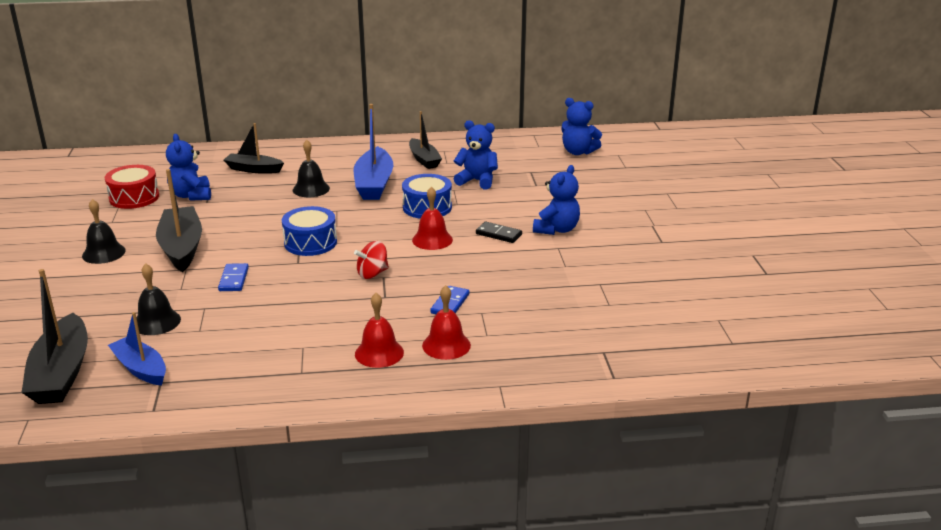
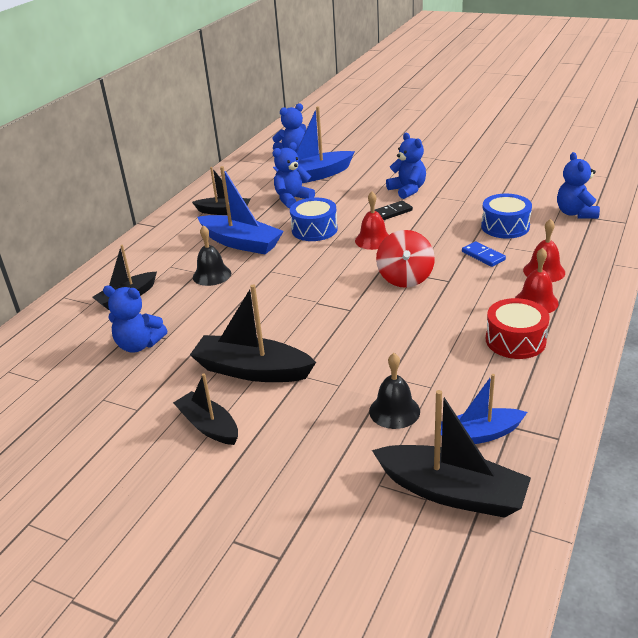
camera: 55 degrees left, 5 degrees up
(103, 253) = (208, 426): black bell -> black boat
(134, 197) = (95, 384): red drum -> red drum (515, 340)
(233, 279) = (350, 350): blue domino -> none
(310, 243) = (319, 296): blue drum -> blue drum (505, 226)
(372, 273) = (405, 278): red spinning top -> red spinning top, size x1.51
(537, 176) = (314, 176): none -> blue boat
(603, 339) = (575, 213): none -> blue teddy bear

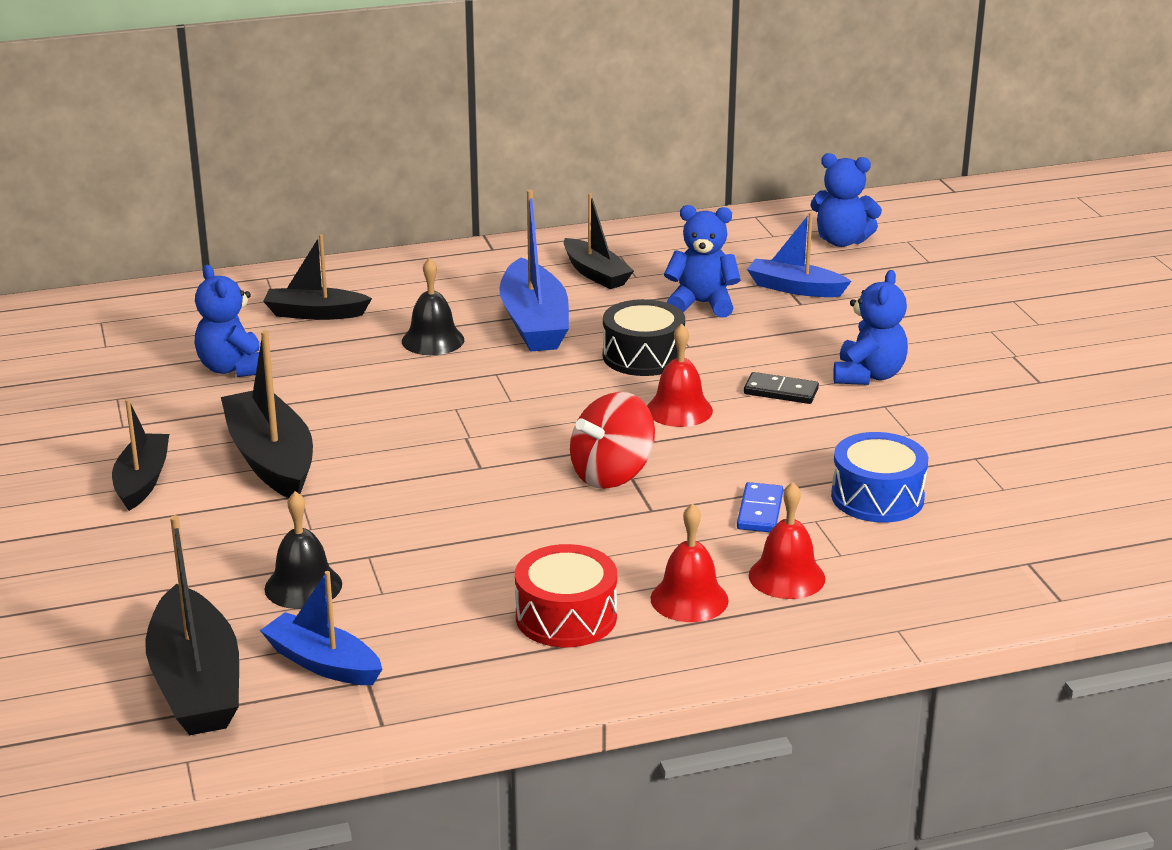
camera: 45 degrees right, 5 degrees down
(314, 176) = (795, 288): blue boat -> blue boat, size x0.64
(314, 229) = (643, 356): blue drum -> black drum
(575, 213) = (1019, 543): blue teddy bear -> none

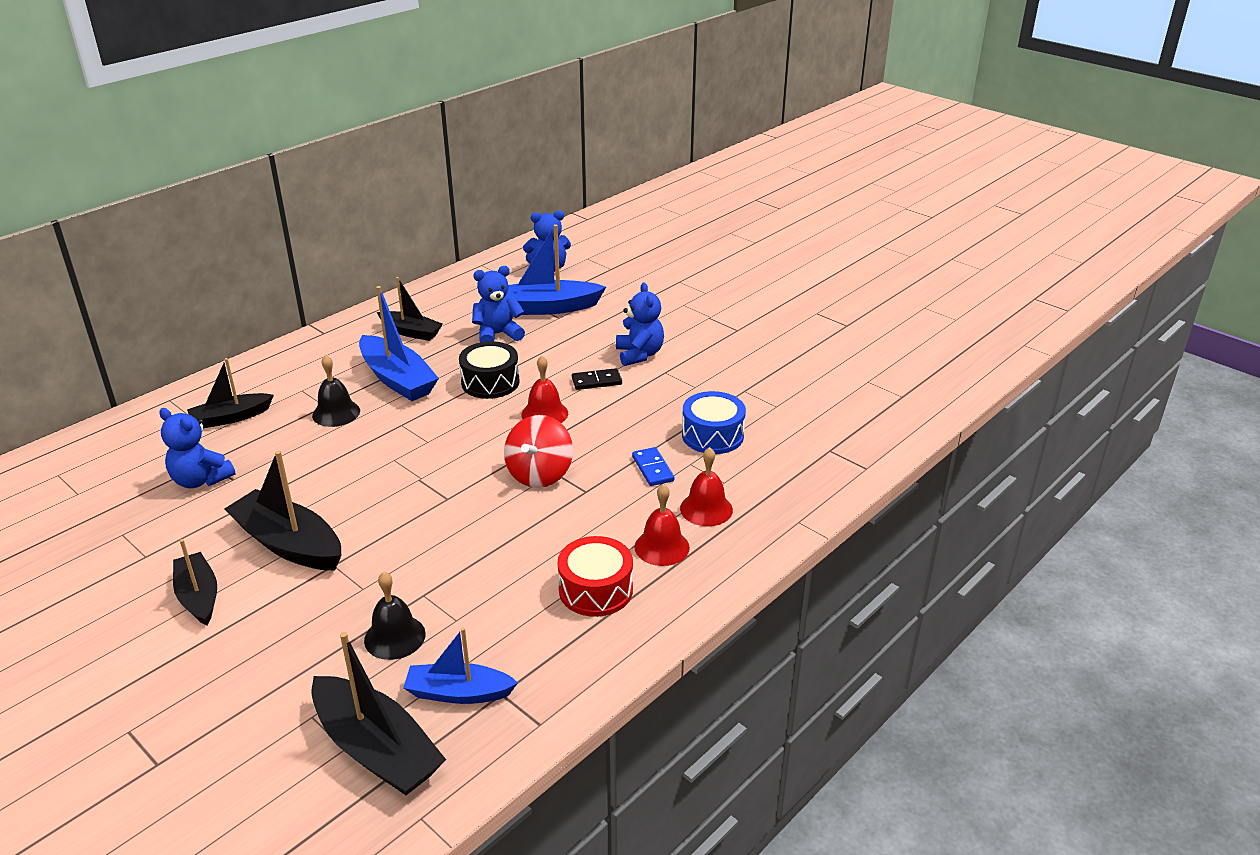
camera: 30 degrees left, 5 degrees up
(795, 288) = (547, 308): blue boat -> blue boat, size x1.55

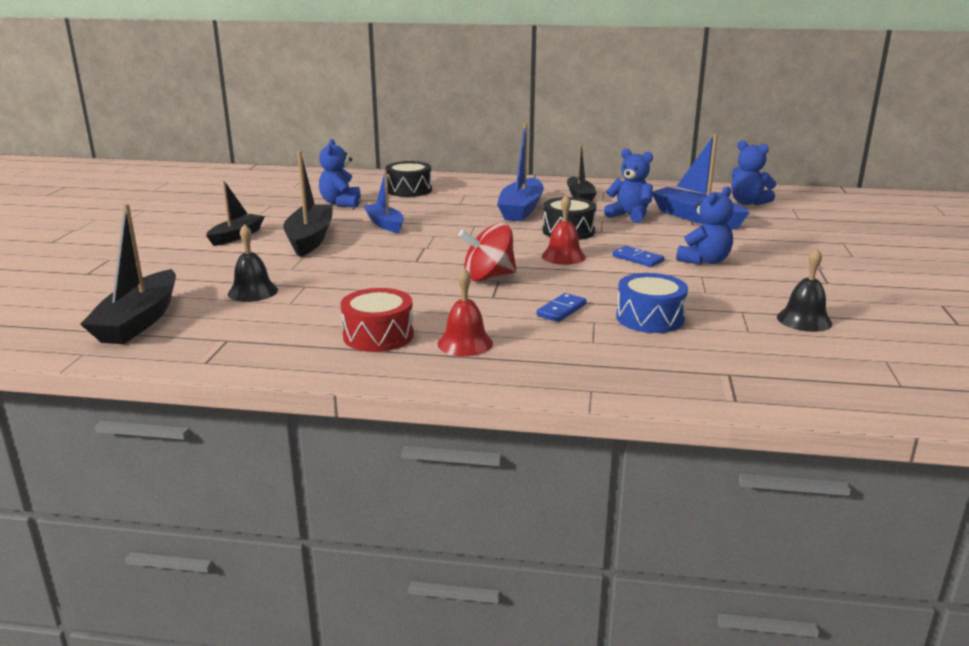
camera: 55 degrees right, 10 degrees down
(230, 418) = (409, 190): black boat -> black drum
(336, 413) = (456, 208): black bell -> black bell (804, 320)
(458, 693) = (214, 327): blue boat -> blue boat (385, 224)
(596, 381) = (638, 259): black domino -> blue domino
(706, 509) = (542, 345): red bell -> none

